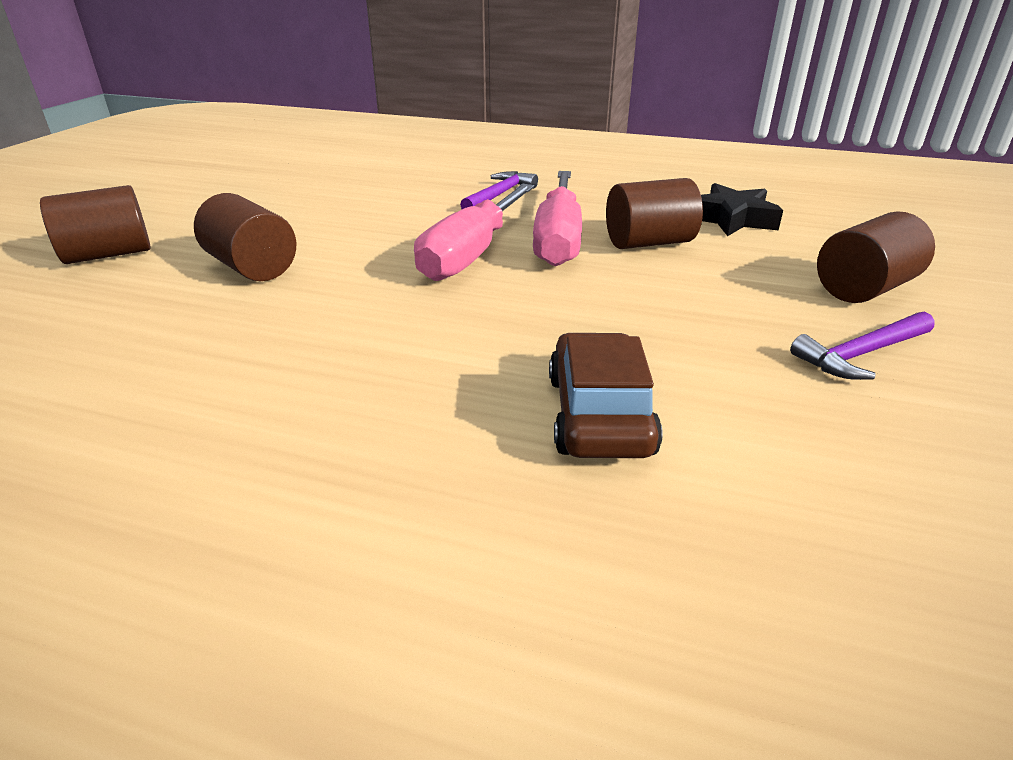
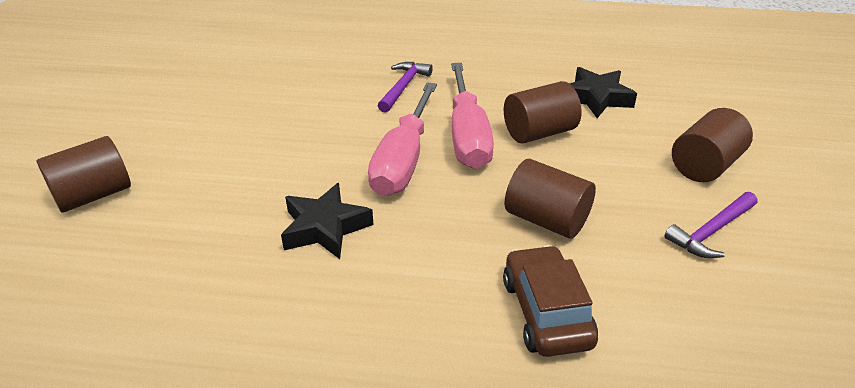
camera: 10 degrees left, 5 degrees up
(252, 267) = (228, 196): brown cylinder -> brown cylinder (546, 219)
(348, 304) = (325, 228): none -> black star

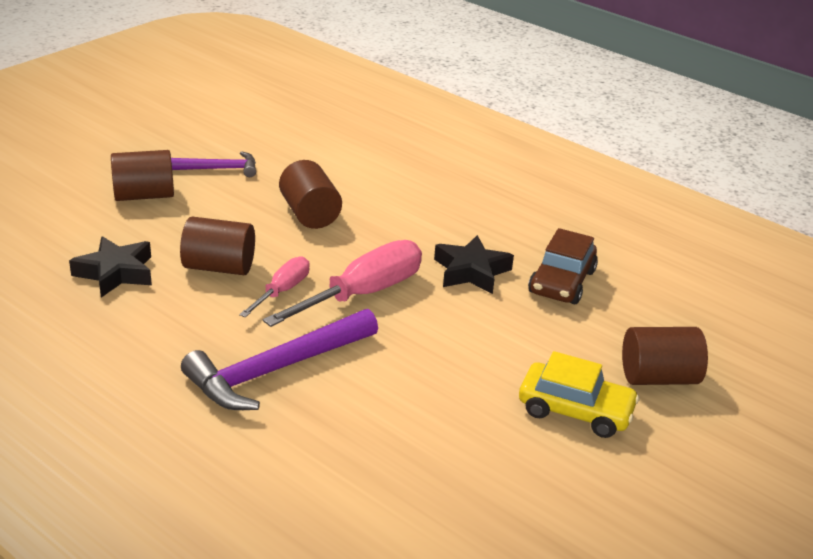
camera: 150 degrees left, 5 degrees down
(167, 141) = (575, 411): none -> yellow car
(403, 87) = (276, 370): purple hammer -> purple hammer, size x1.77
(467, 135) = (282, 291): pink screwdriver -> pink screwdriver, size x0.57
(546, 312) = (375, 180): brown car -> brown car (562, 282)

